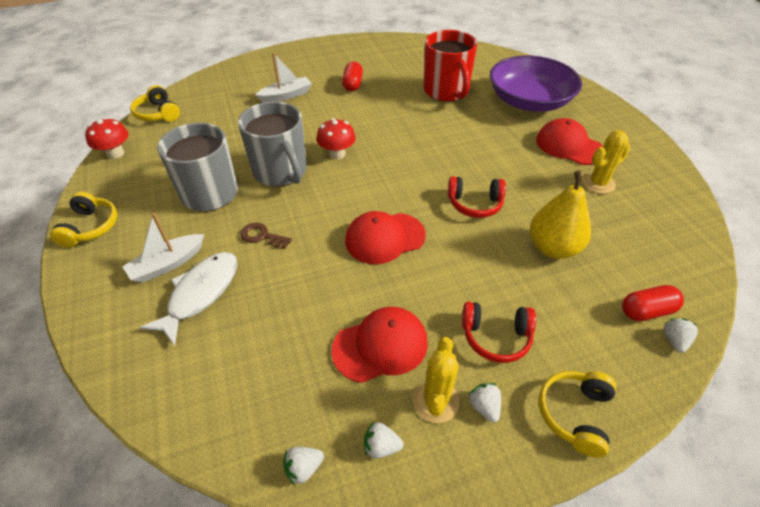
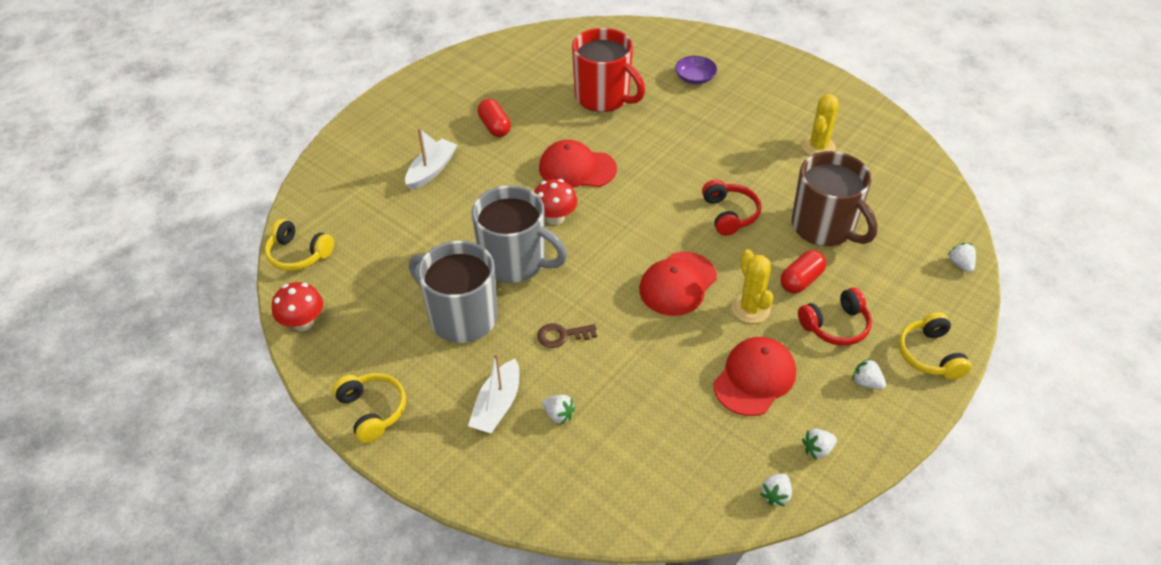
camera: 30 degrees left, 0 degrees up
(200, 293) = (558, 415): white fish -> white strawberry
(435, 401) = (829, 397): yellow cactus -> yellow cactus (750, 308)
(475, 204) = (729, 214): red headphones -> red headphones turned 75 degrees counterclockwise
(529, 101) = (695, 78): purple bowl -> purple bowl, size x0.41
(553, 248) = (824, 227): yellow pear -> brown mug
(569, 146) = (767, 116): red cap -> red cap (577, 168)
(646, 311) = (927, 250): red capsule -> red capsule (801, 280)

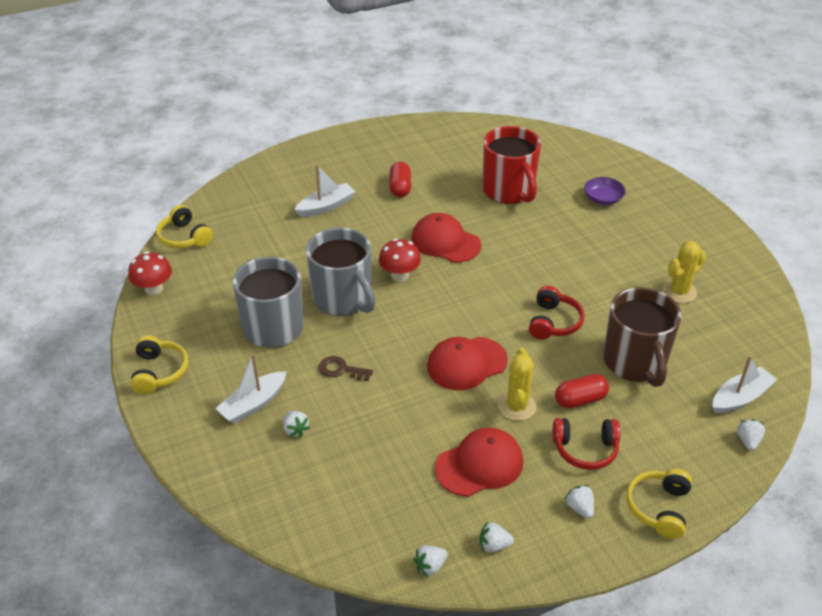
camera: 25 degrees right, 5 degrees down
(929, 227) = (740, 397): none -> white boat

